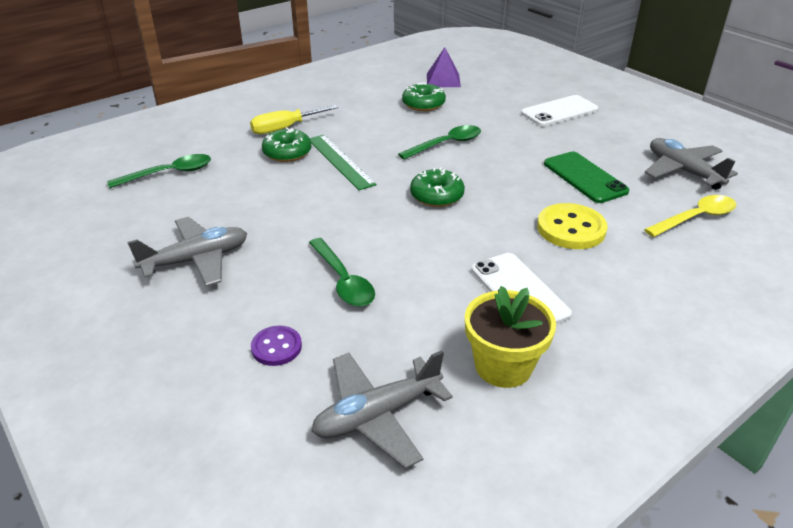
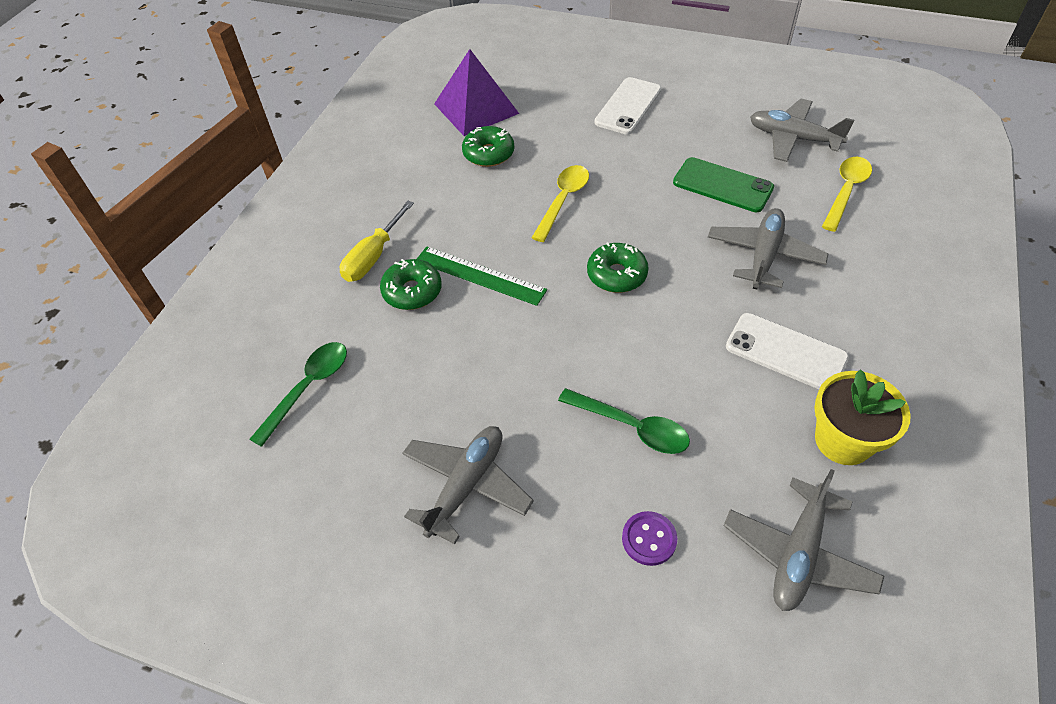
camera: 30 degrees left, 15 degrees up
(443, 80) = (476, 108): purple pyramid -> purple pyramid, size x1.57
(446, 144) = (563, 201): green spoon -> yellow spoon
(571, 229) = (764, 255): yellow button -> grey plane

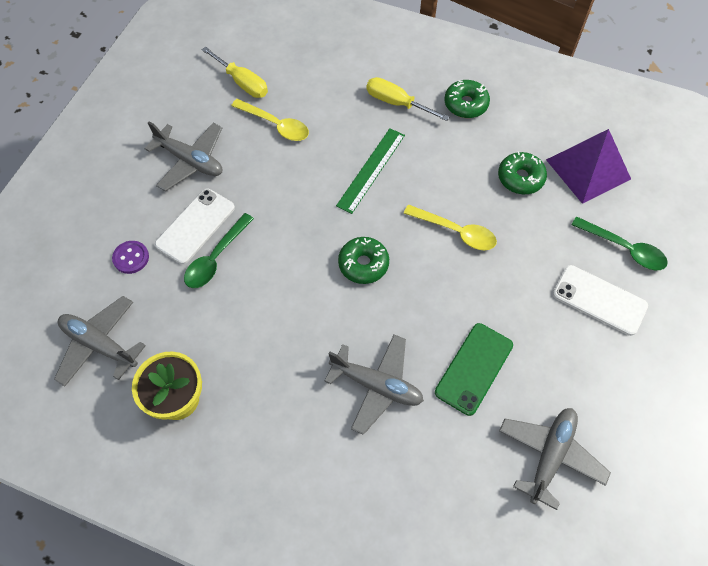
camera: 90 degrees right, 10 degrees up
(308, 388) = (279, 76): green spoon -> green spoon (624, 248)
(314, 435) = (242, 82): none -> yellow screwdriver
(412, 291) = (358, 128): green donut -> green donut (466, 104)
(785, 352) = (266, 377): white phone -> white phone (195, 226)
(846, 191) = (462, 487): yellow spoon -> yellow spoon (276, 125)

